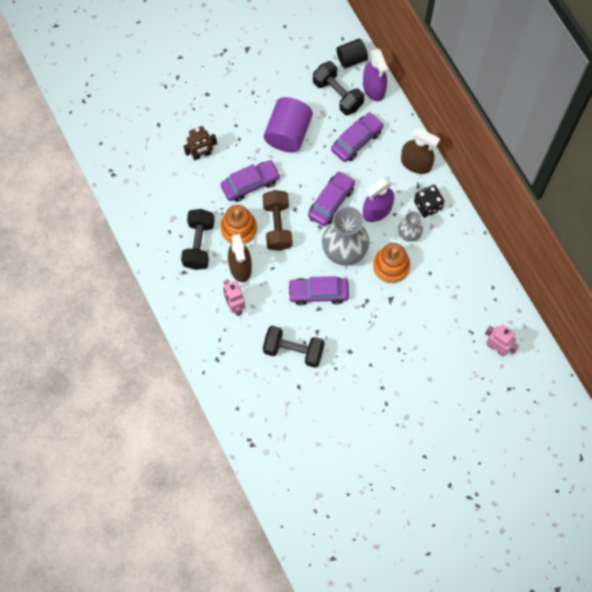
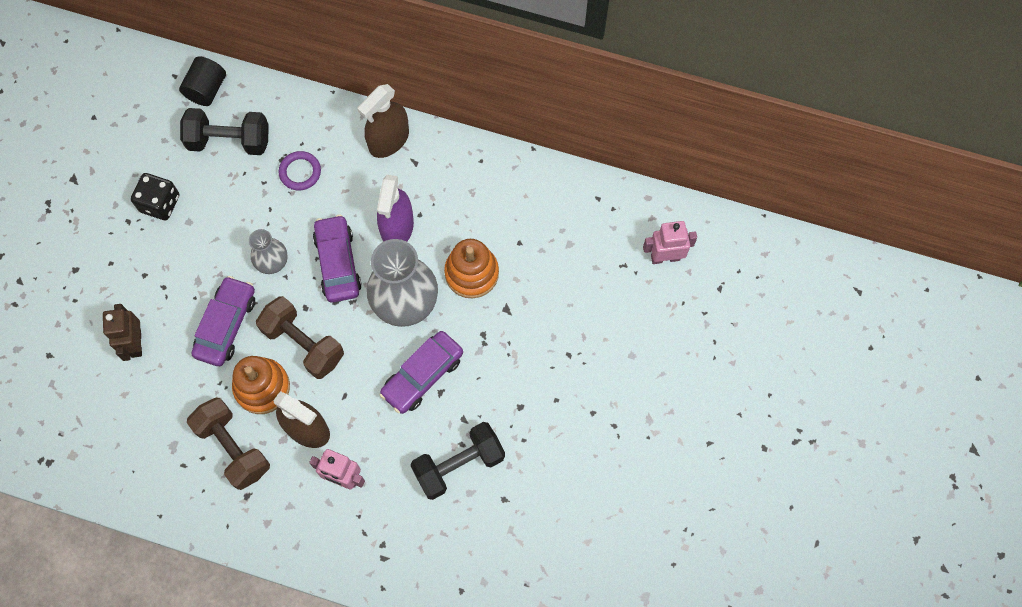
camera: 45 degrees left, 0 degrees up
(199, 244) = (233, 448): black dumbbell -> brown dumbbell
(201, 154) = (136, 343): brown robot -> brown robot turned 150 degrees clockwise
(288, 133) = (214, 231): purple cylinder -> none
(356, 140) = (300, 172): purple car -> purple ring
(374, 88) = (263, 100): purple spray bottle -> none
(409, 234) = (456, 221): grey vase -> grey vase (272, 263)
(416, 163) = (389, 140): brown spray bottle -> brown spray bottle turned 150 degrees clockwise
(427, 205) = (446, 174): black dice -> black dice (160, 203)

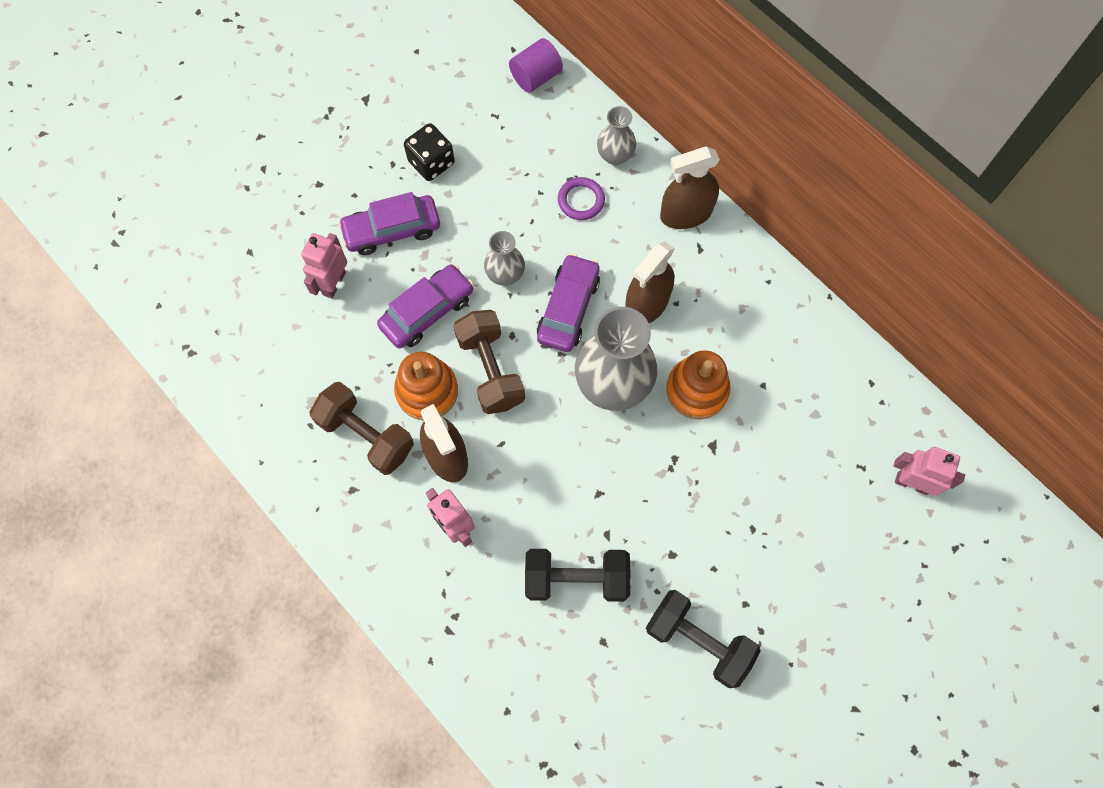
camera: 30 degrees right, 0 degrees up
(136, 343) = (333, 283): brown robot -> pink robot
(206, 89) = (536, 77): black cylinder -> purple cylinder
(229, 141) = (530, 136): black dumbbell -> black dumbbell (698, 641)
(233, 448) = (366, 435): brown dumbbell -> brown dumbbell turned 45 degrees counterclockwise
(307, 122) = (615, 155): none -> grey vase
(397, 227) = (647, 304): purple spray bottle -> brown spray bottle
(422, 375) = (590, 467): purple car -> purple car (392, 230)

